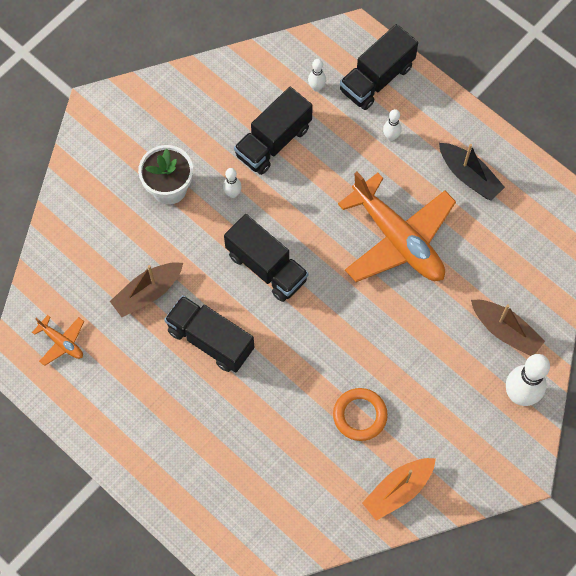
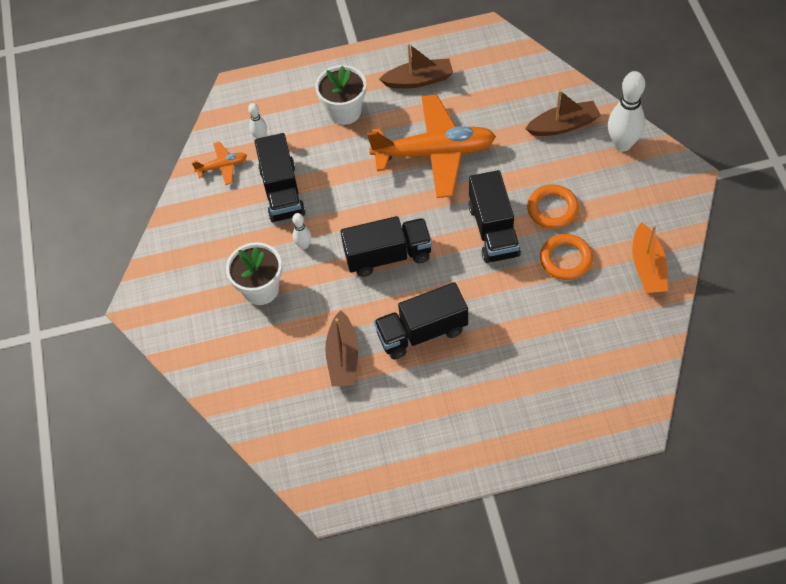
camera: 50 degrees left, 10 degrees down
(61, 342) = (337, 452): orange plane -> orange plane (222, 166)
(376, 79) = (288, 94): black truck -> black truck (493, 230)
(391, 136) = (344, 111): white bowling pin -> white flower pot
(405, 374) = (552, 209): none -> orange ring
(469, 176) = (419, 80): black boat -> brown boat

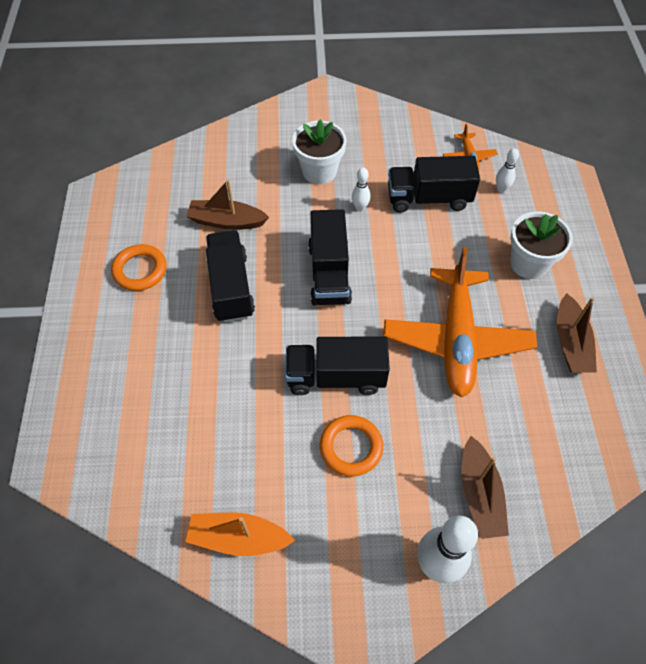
camera: 95 degrees right, 0 degrees up
(565, 259) = (277, 444): orange ring -> orange ring (140, 270)

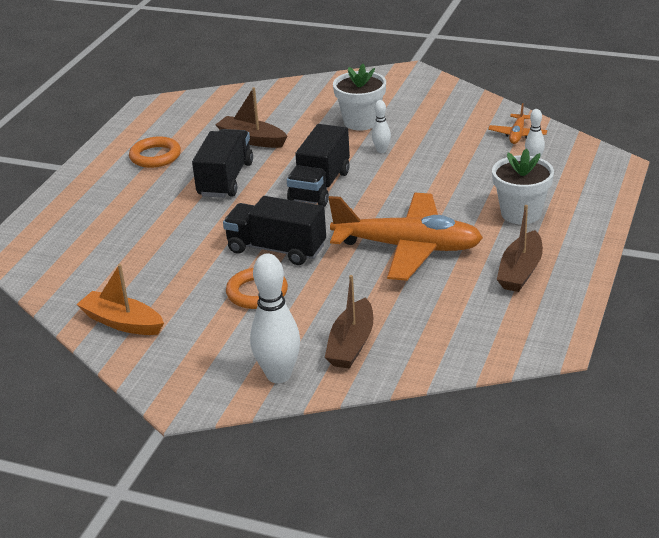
camera: 25 degrees right, 25 degrees down
(428, 198) = (454, 155): black truck -> none
(456, 339) = (408, 248): orange plane -> orange plane turned 105 degrees counterclockwise

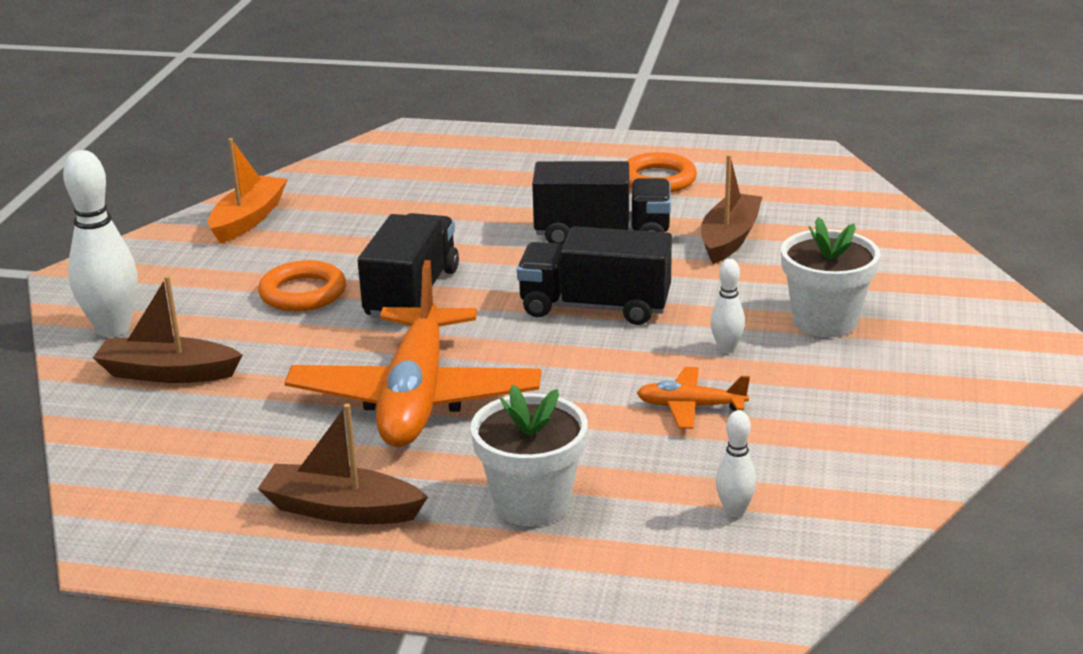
camera: 80 degrees right, 5 degrees down
(517, 134) = (837, 488): orange plane -> orange plane (690, 407)

